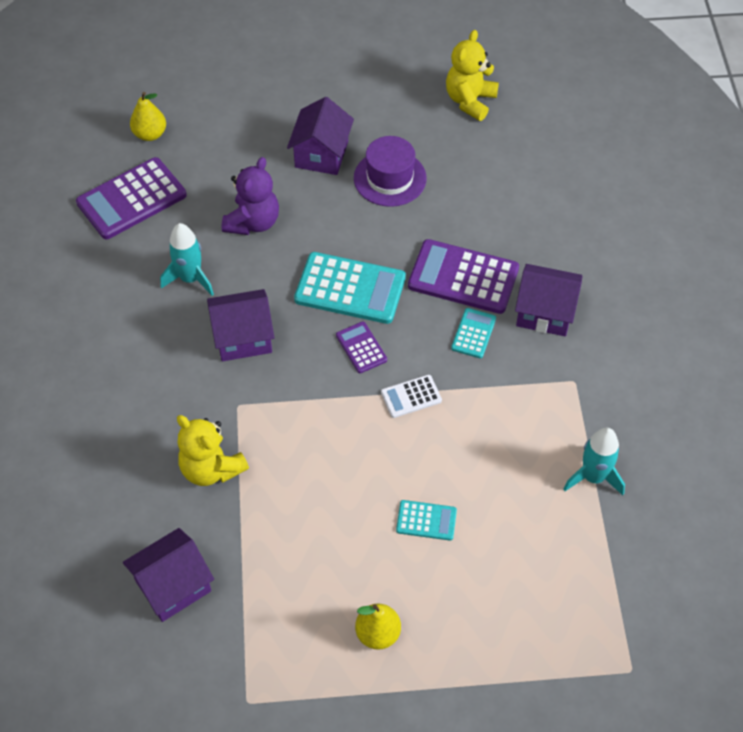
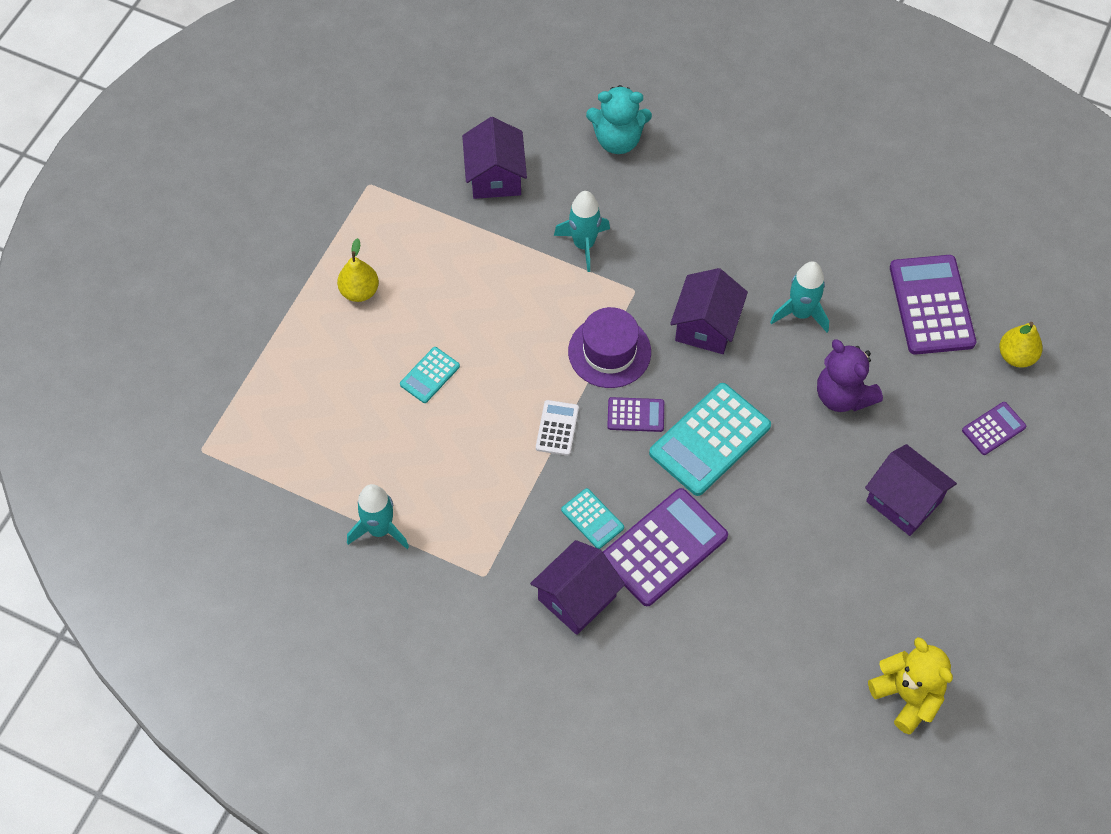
camera: 120 degrees right, 5 degrees up
(72, 499) = (617, 140): none -> turquoise teddy bear
(211, 468) = (583, 244): yellow teddy bear -> turquoise rocket
(224, 126) = (993, 428): none -> purple calculator
(390, 178) = (834, 549): purple hat -> purple hat (609, 352)

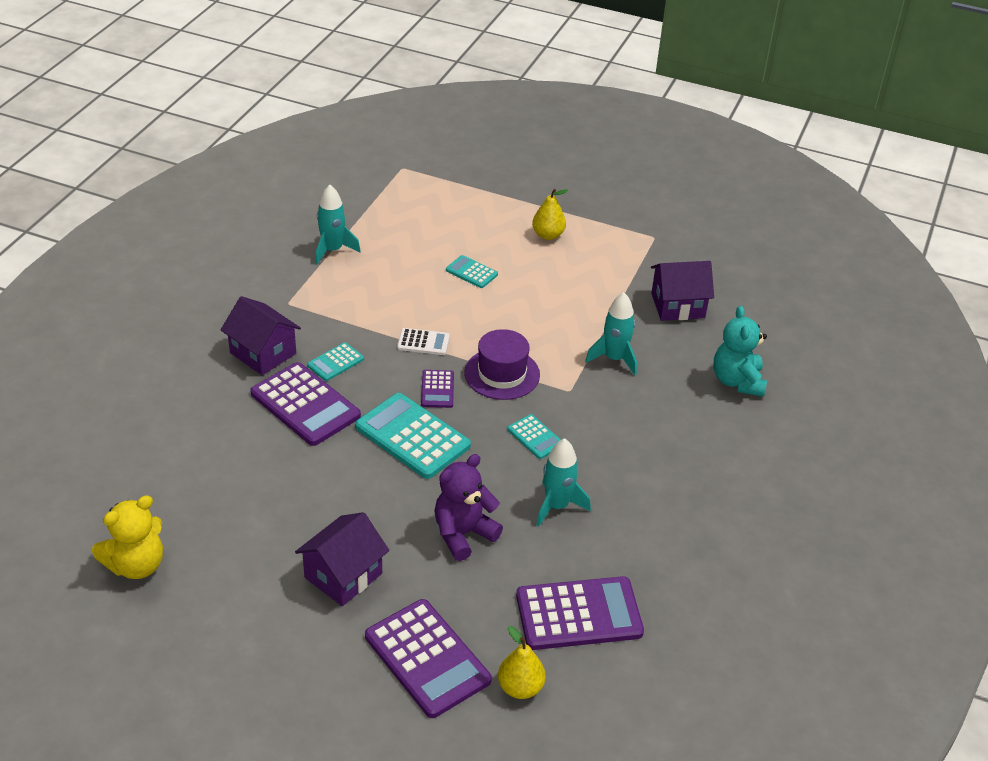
camera: 85 degrees right, 20 degrees down
(706, 326) = (535, 437): purple house -> turquoise calculator
(993, 428) = (427, 658): purple calculator -> purple calculator, size x1.97

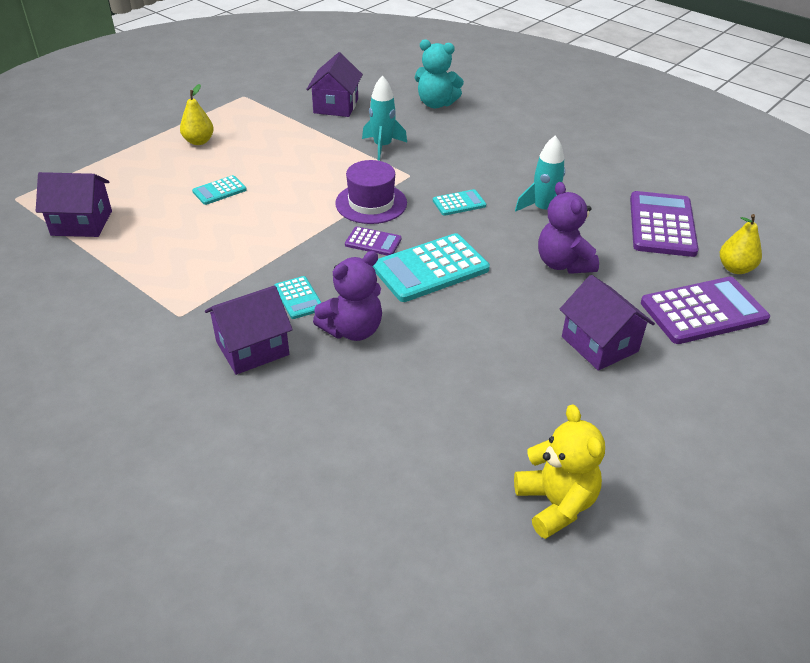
camera: 70 degrees left, 0 degrees up
(305, 405) = (353, 330): purple calculator -> purple teddy bear
(332, 250) = (113, 268): turquoise rocket -> none
(385, 213) = (82, 223): none -> purple house
(423, 342) = (302, 237): white calculator -> none

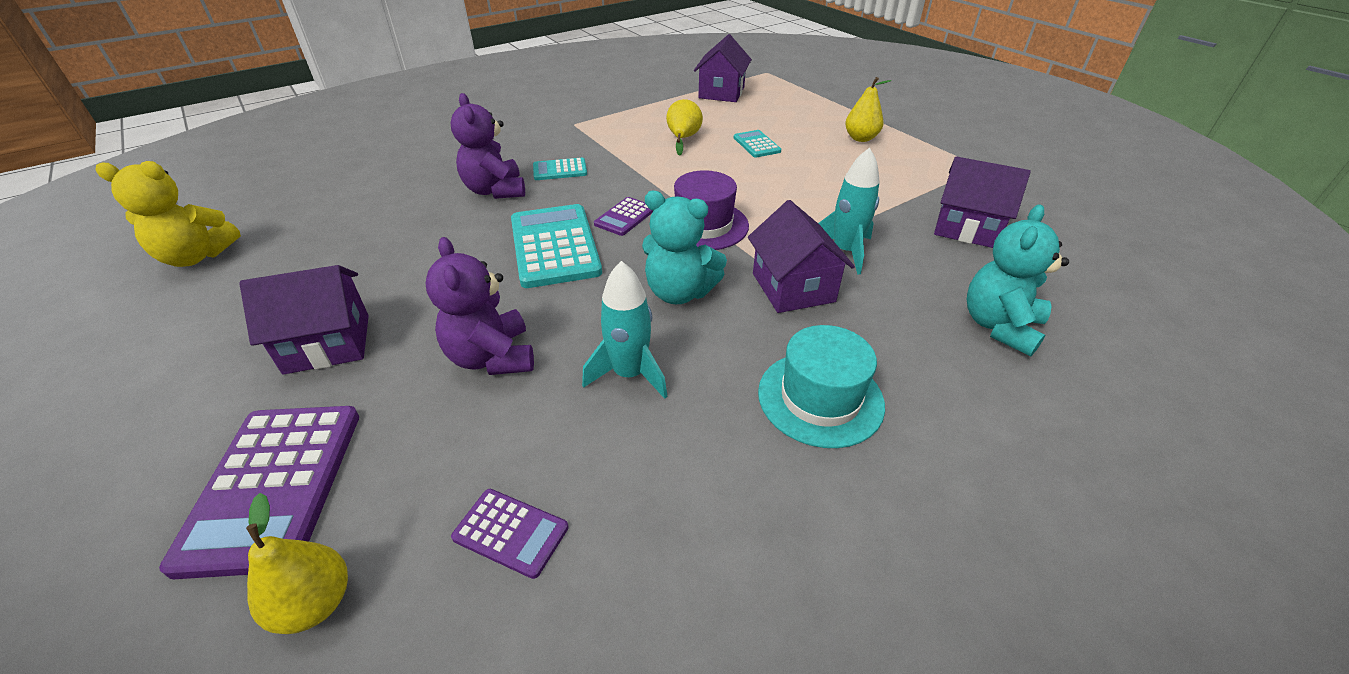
camera: 105 degrees right, 0 degrees up
(211, 233) = (683, 138): none -> yellow pear
(252, 348) = (511, 147): purple house -> purple house (793, 287)
(459, 203) = (679, 292): turquoise calculator -> turquoise teddy bear
(522, 151) = (820, 398): none -> turquoise hat
(563, 264) = (492, 357): purple teddy bear -> purple teddy bear turned 105 degrees counterclockwise
(661, 225) = (511, 532): purple calculator -> purple calculator, size x0.51

